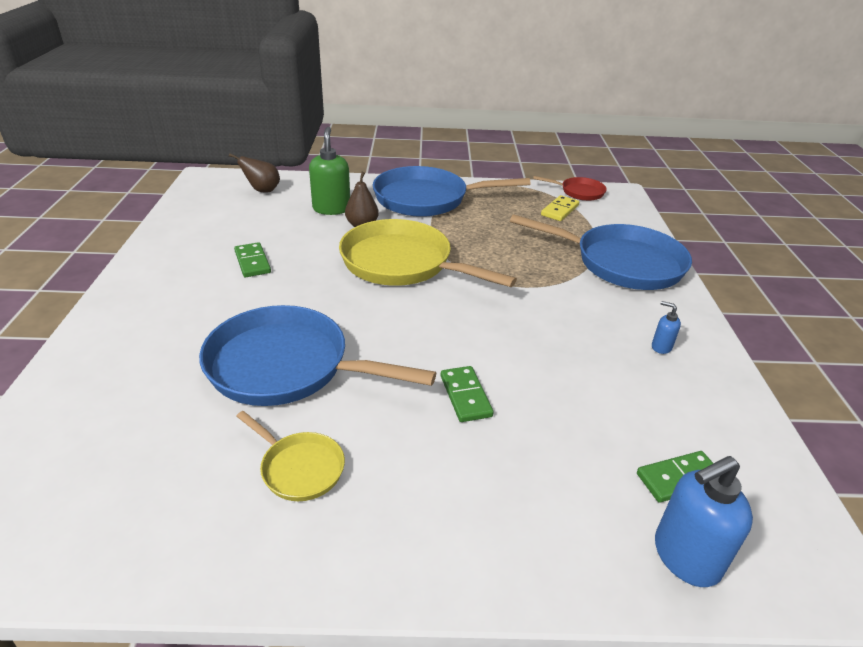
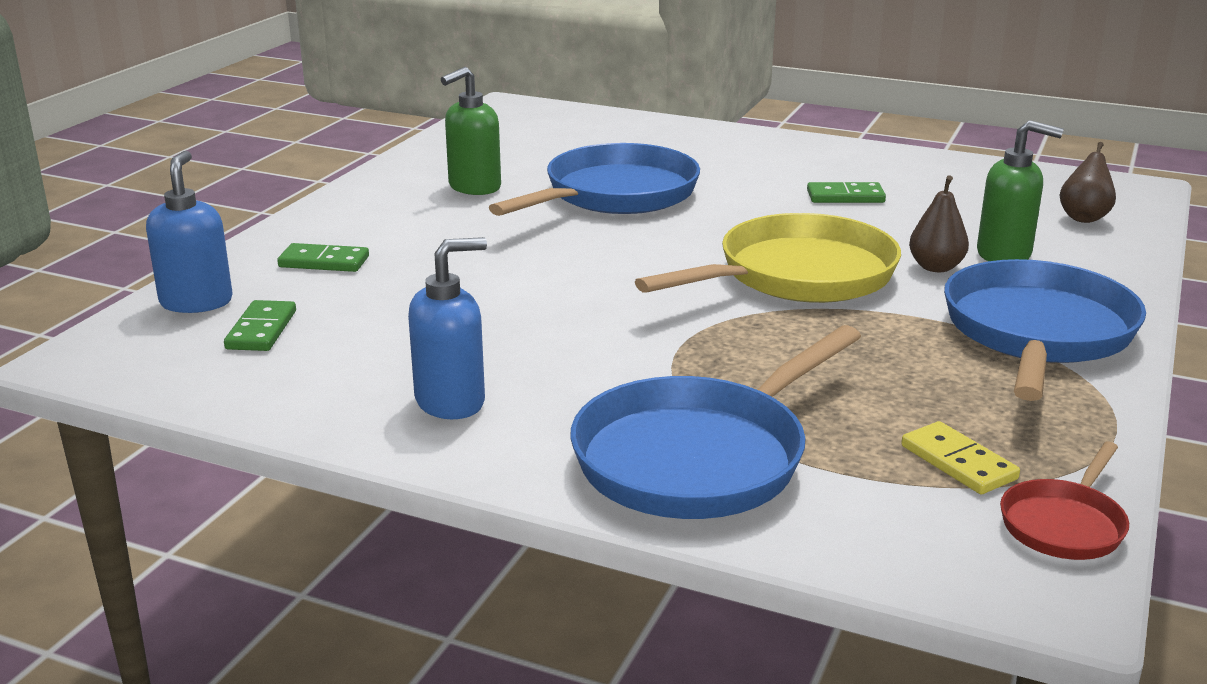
camera: 115 degrees right, 10 degrees down
(299, 468) = (474, 187): yellow pan -> green soap dispenser
(465, 396) = (490, 260): green domino -> green domino (324, 262)
(661, 347) = (451, 402): blue soap dispenser -> blue soap dispenser, size x2.02

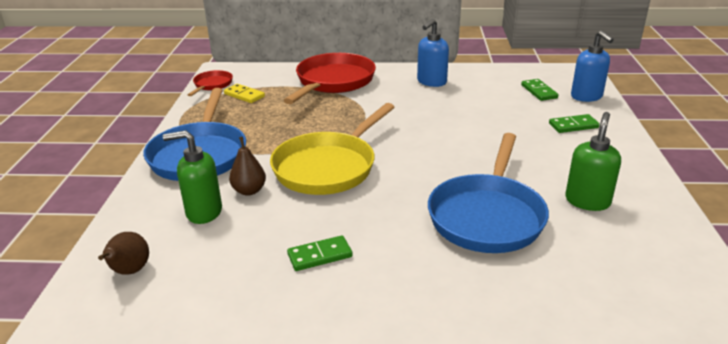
camera: 160 degrees right, 5 degrees up
(699, 457) = (333, 82): blue pan -> red pan

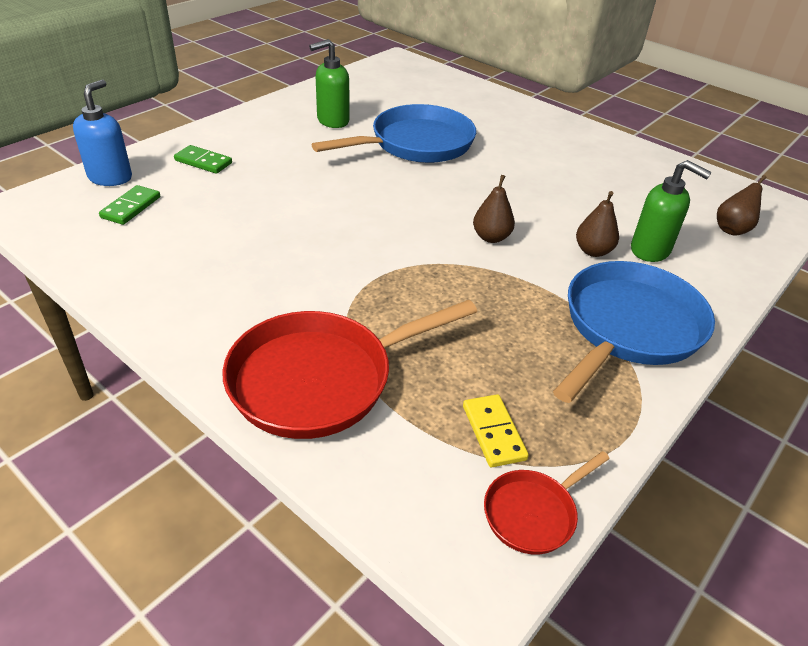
camera: 145 degrees left, 10 degrees up
(320, 256) = (569, 176): green domino -> none
(328, 167) = (491, 237): yellow pan -> brown pear
(431, 82) = (199, 292): blue soap dispenser -> none

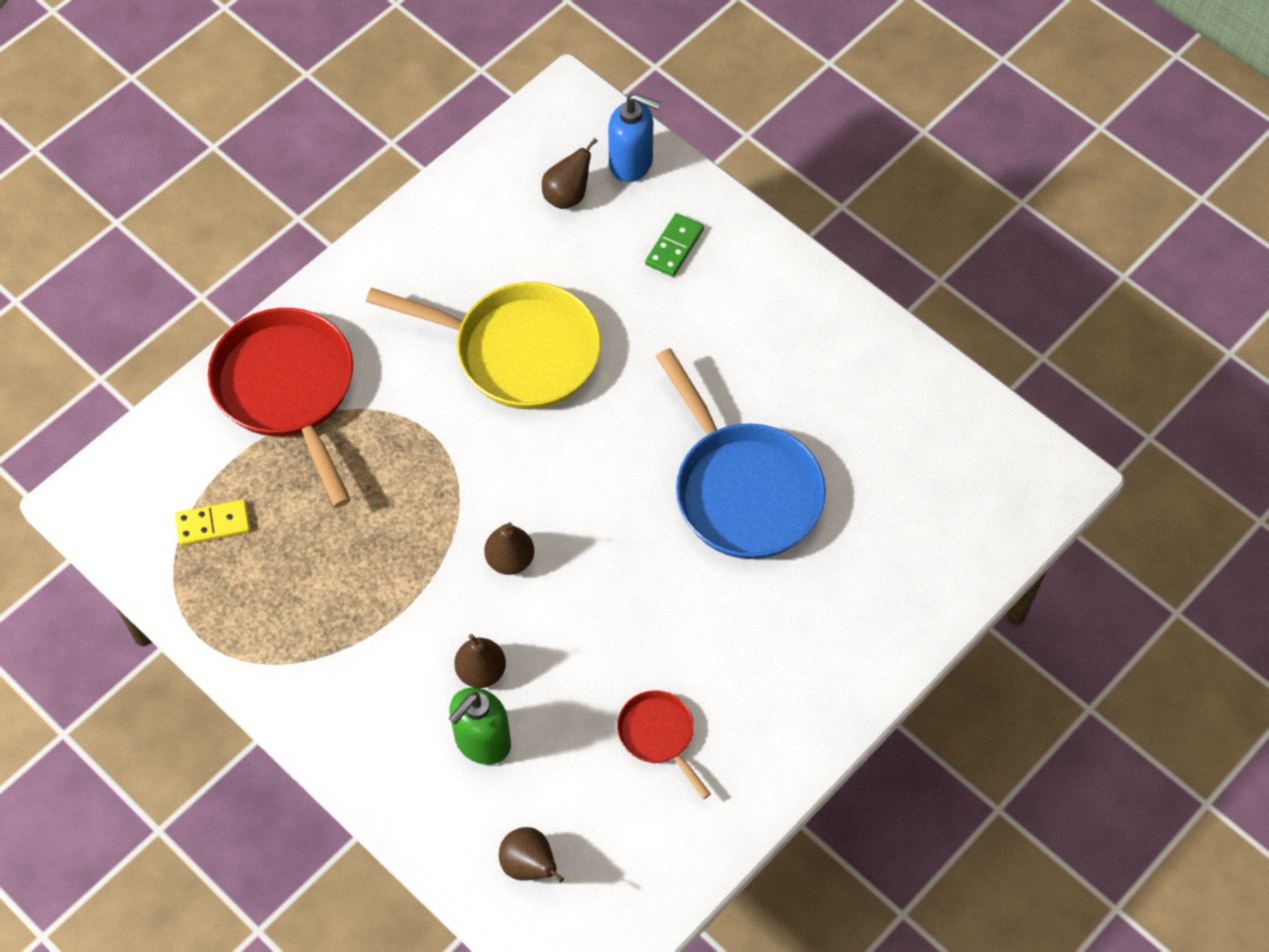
camera: 95 degrees right, 20 degrees up
(131, 207) = (567, 195): green domino -> brown pear
(290, 233) = (518, 351): none -> yellow pan
(332, 121) = (805, 384): green soap dispenser -> none
(533, 513) = (130, 543): red pan -> red pan (659, 735)
(628, 328) = (341, 675): blue pan -> none

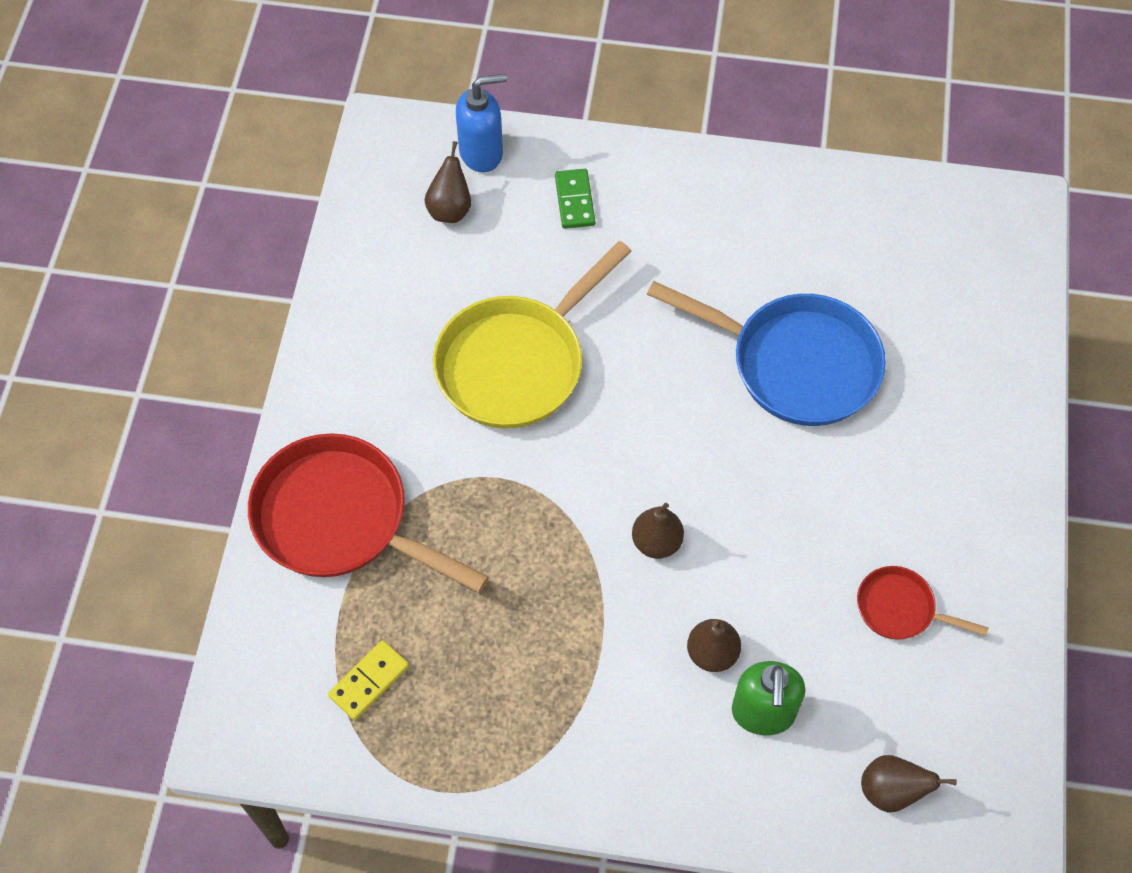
camera: 35 degrees left, 0 degrees up
(518, 351) = (516, 363): yellow pan -> yellow pan turned 150 degrees clockwise

